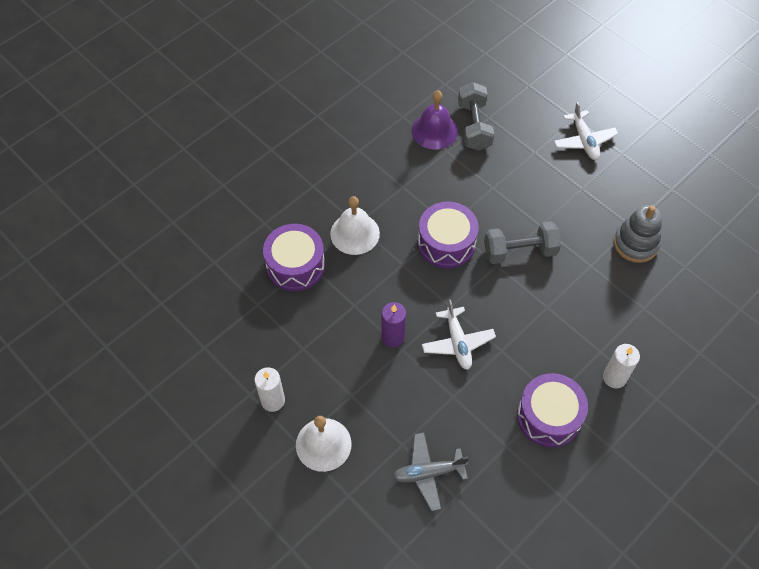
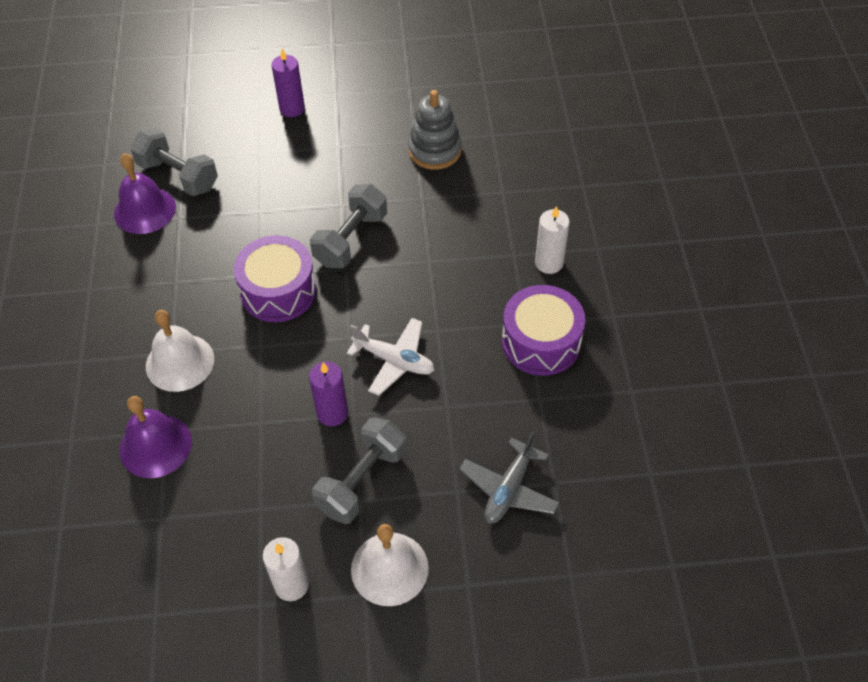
camera: 50 degrees left, 5 degrees down
(295, 265) = (155, 445): purple drum -> purple bell
(364, 387) = (362, 481): none -> grey dumbbell
(584, 140) = (292, 108): white plane -> purple candle

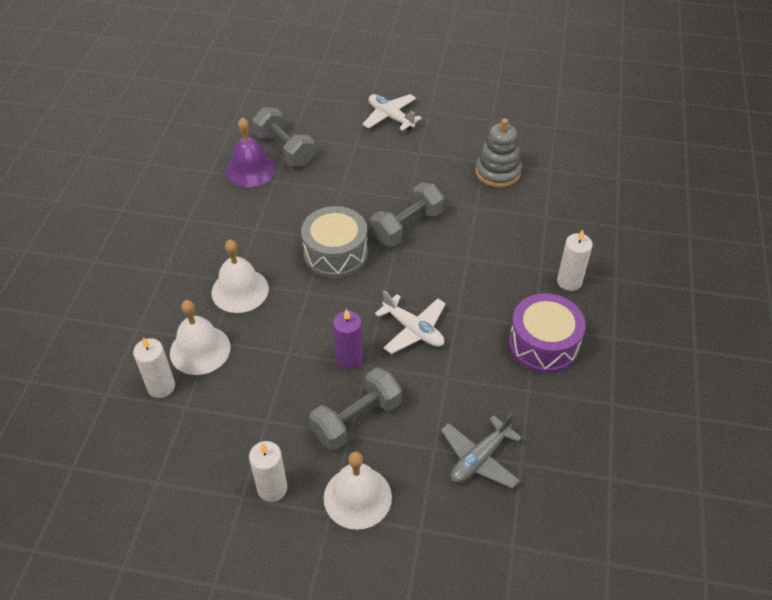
camera: 15 degrees right, 5 degrees down
(123, 501) = (161, 386): none -> white candle
(155, 445) = (200, 350): purple bell -> white bell
(278, 291) = (335, 253): purple drum -> grey drum
(292, 108) = (390, 117): purple candle -> white plane

